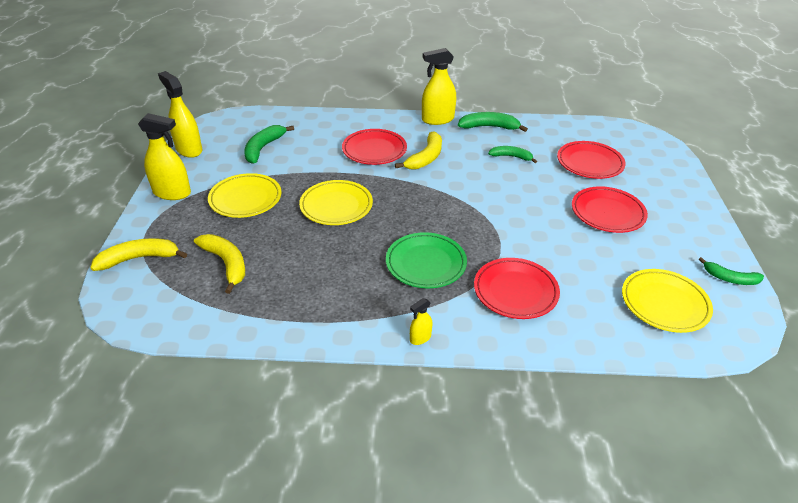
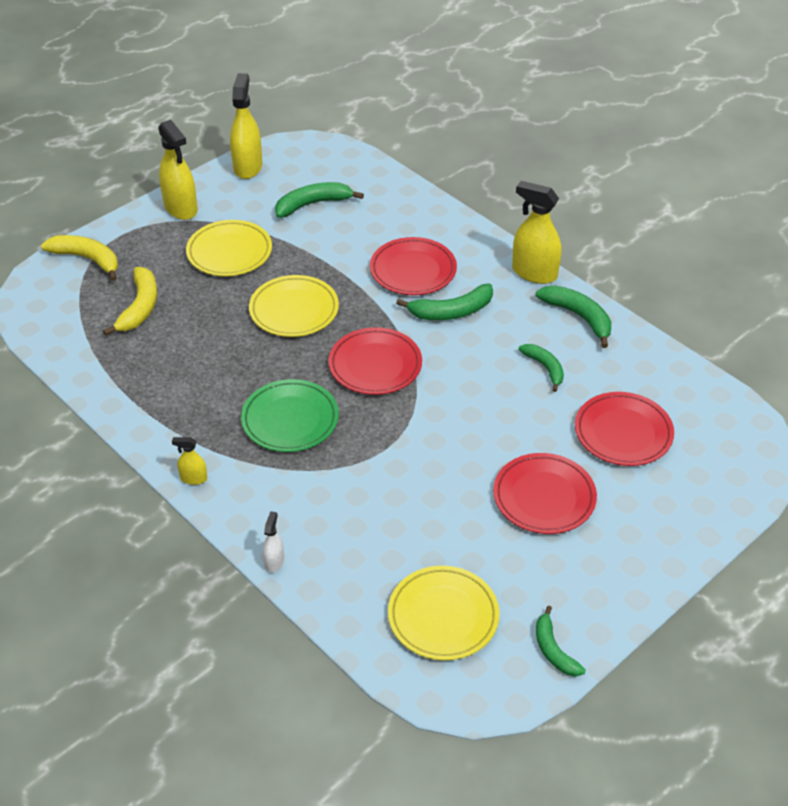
camera: 45 degrees right, 5 degrees up
(425, 158) = (451, 311): yellow banana -> green banana
(515, 291) = (327, 501): red plate -> red plate (375, 365)
(542, 347) = (274, 561): none -> white spray bottle

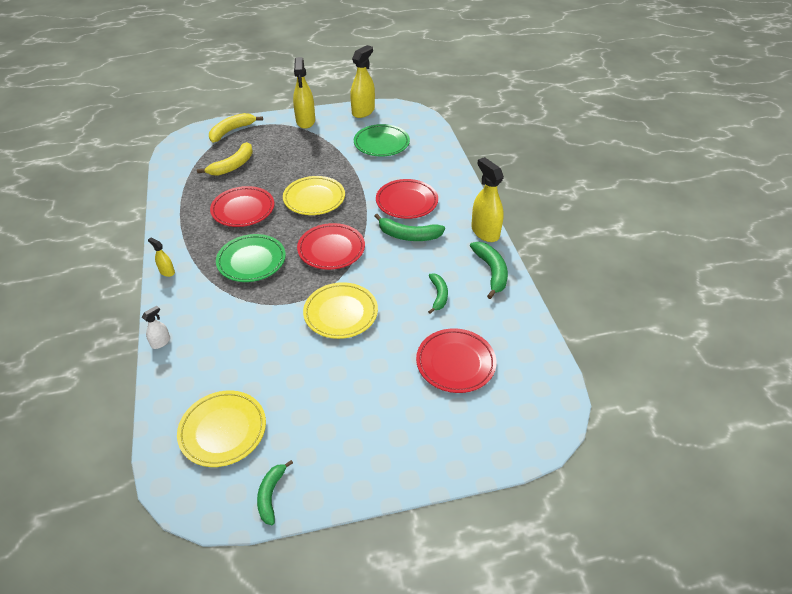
camera: 30 degrees right, 0 degrees up
(87, 259) = (231, 131): yellow banana -> yellow banana turned 105 degrees counterclockwise
(229, 252) = (309, 153): yellow plate -> yellow plate (341, 313)
(313, 204) = (381, 143): green banana -> green plate
(544, 497) = (361, 382): red plate -> red plate (243, 209)

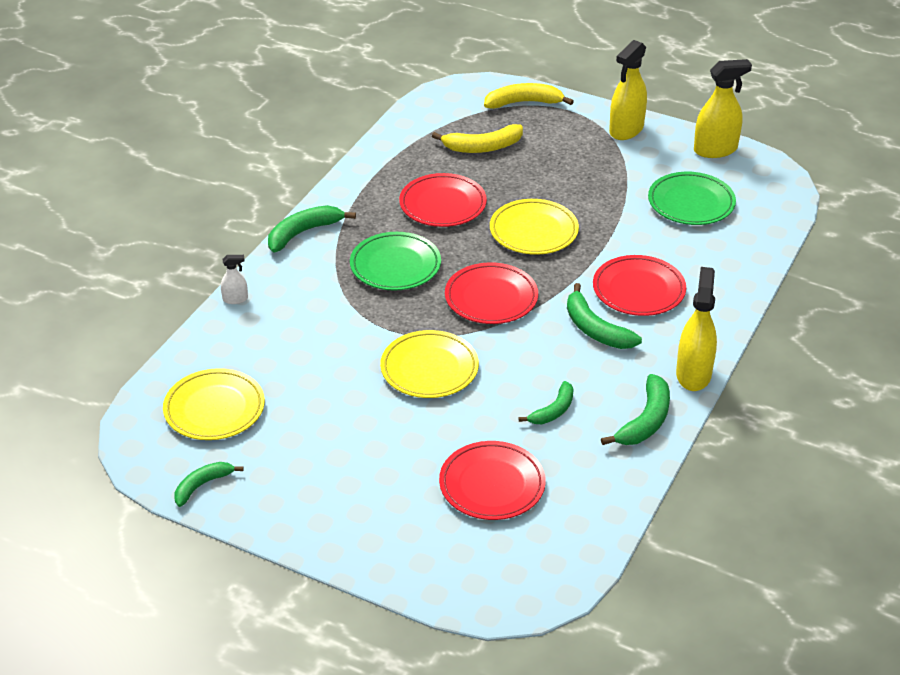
camera: 40 degrees right, 5 degrees down
(167, 272) = (303, 233): yellow spray bottle -> green banana

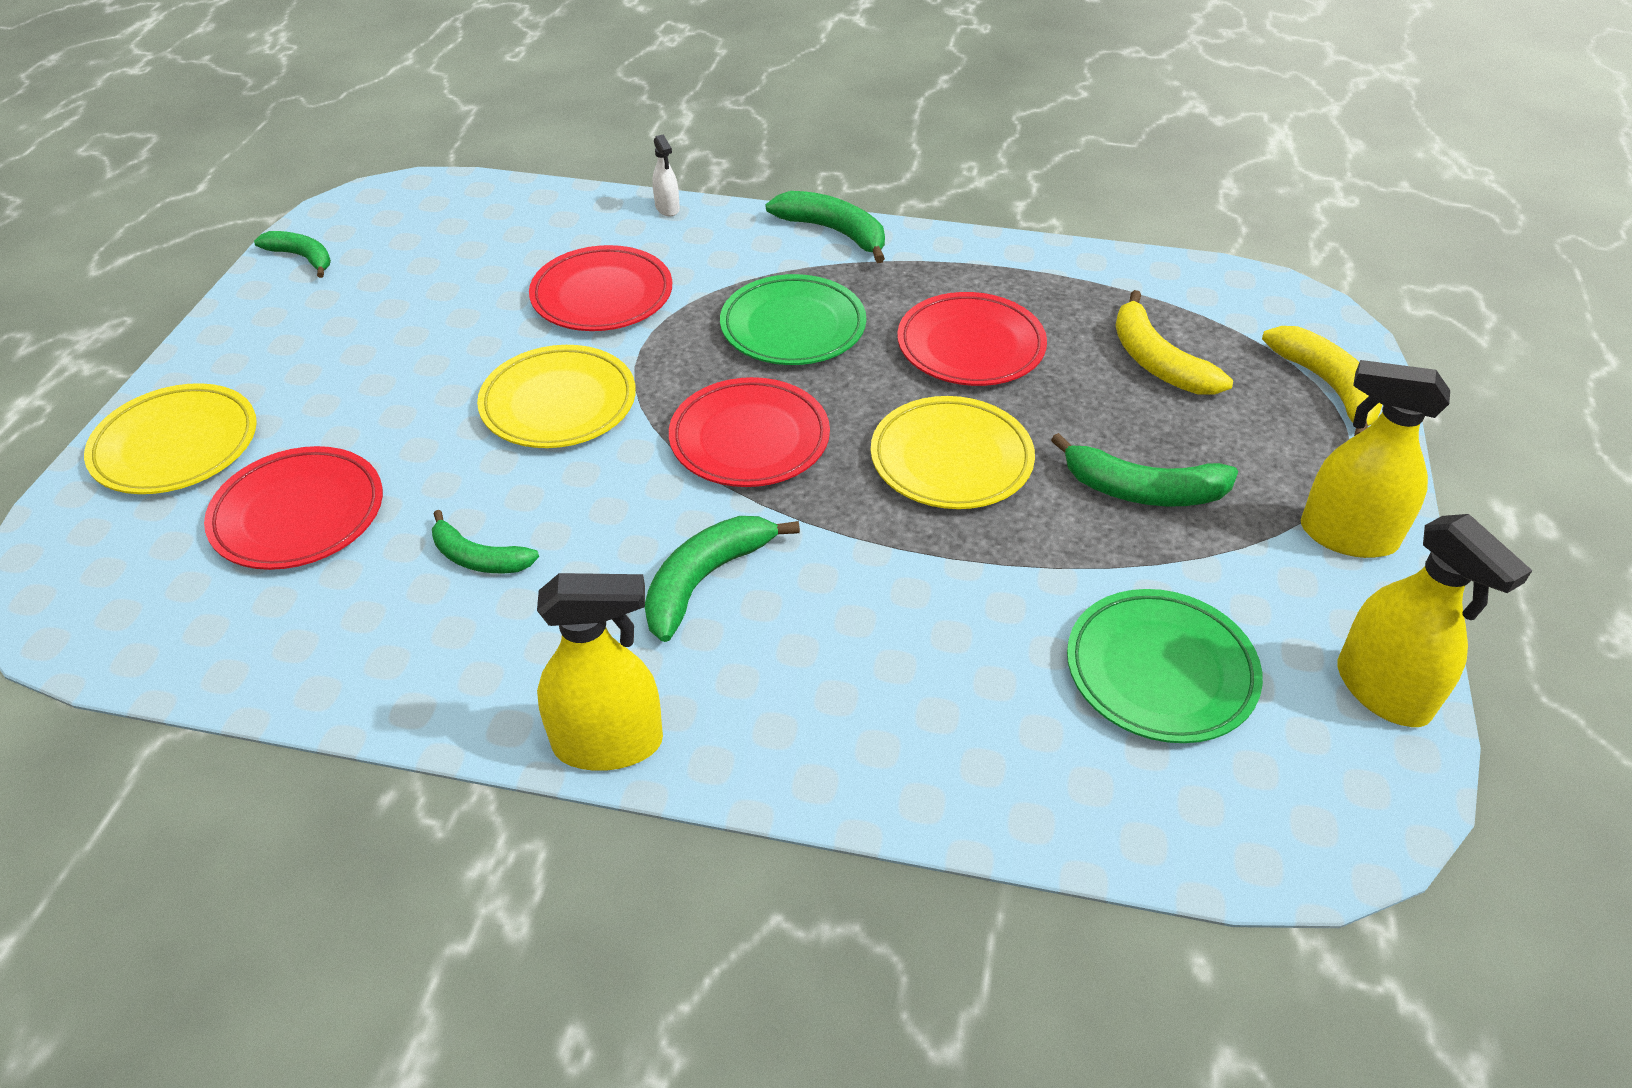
camera: 75 degrees right, 5 degrees up
(214, 409) = (445, 237): yellow plate -> yellow plate (176, 446)
(638, 290) = (839, 625): red plate -> red plate (602, 296)
(645, 421) = (465, 686): green banana -> green banana (1142, 490)

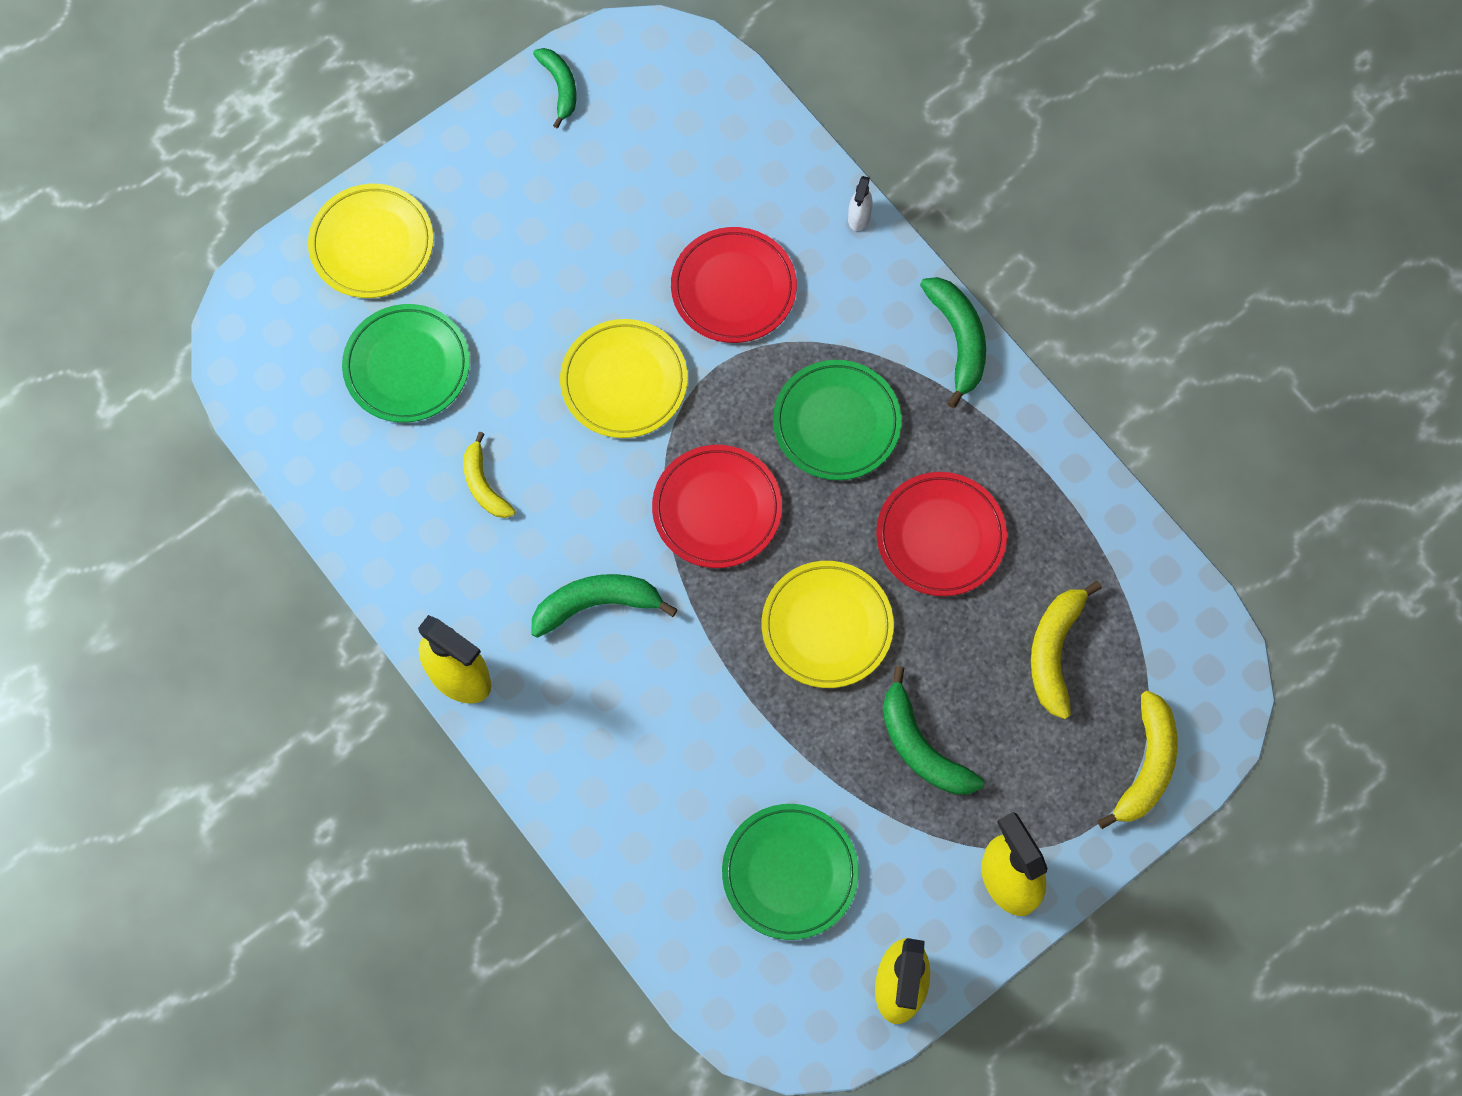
camera: 40 degrees right, 25 degrees up
(298, 514) = (407, 366): red plate -> green plate
(478, 558) = (484, 484): green banana -> yellow banana

